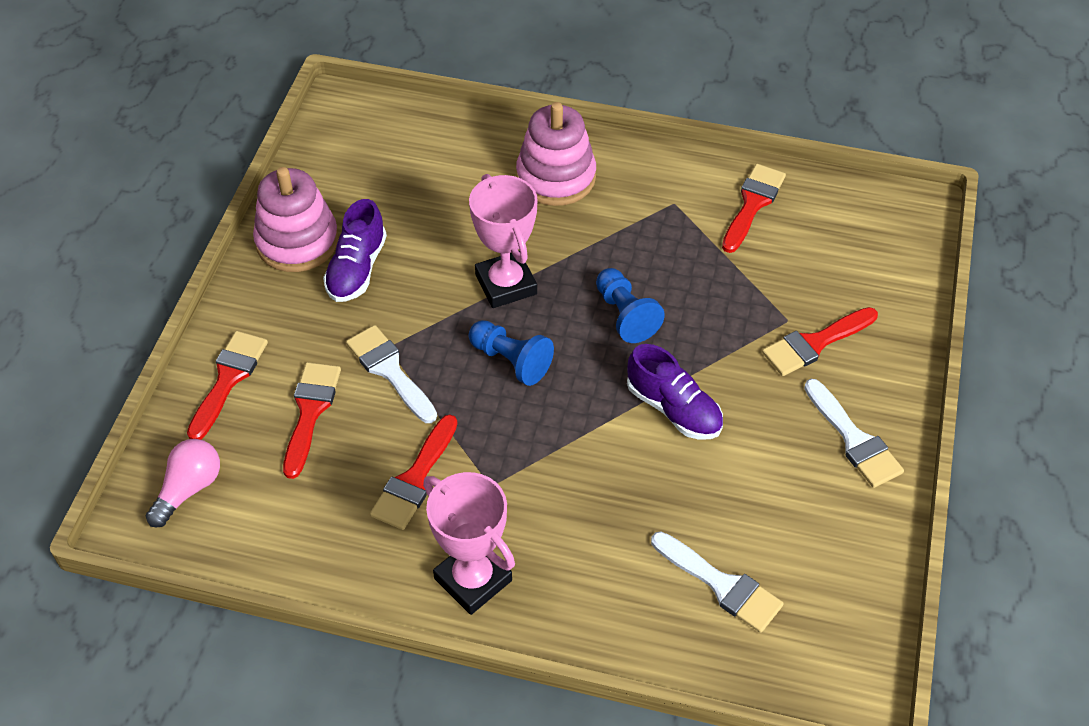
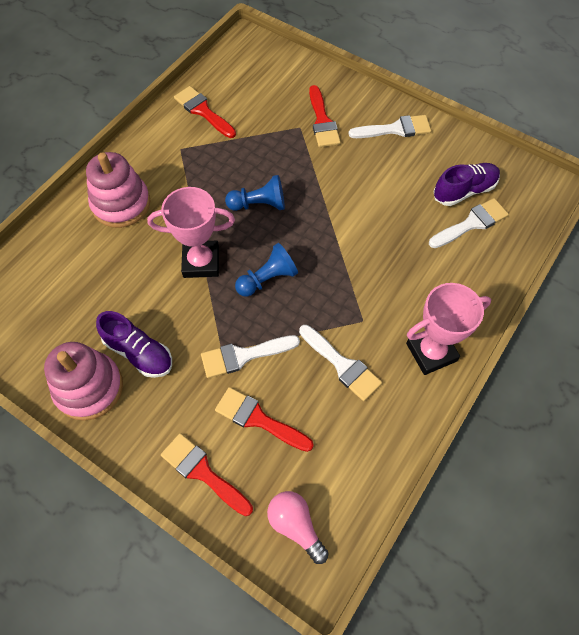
camera: 70 degrees left, 10 degrees up
(415, 479) = (342, 365): red brush -> white brush
(673, 409) = (341, 204): purple shoe -> purple shoe (464, 191)

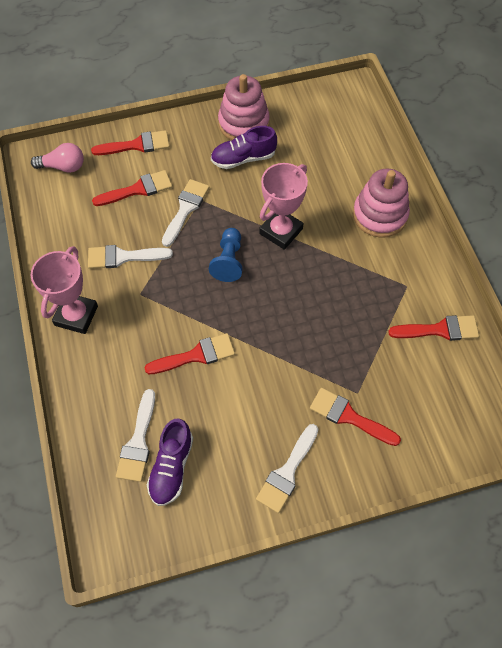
camera: 130 degrees right, 0 degrees up
(259, 204) = (299, 301): blue pawn -> none
(372, 238) = (196, 355): none -> red brush

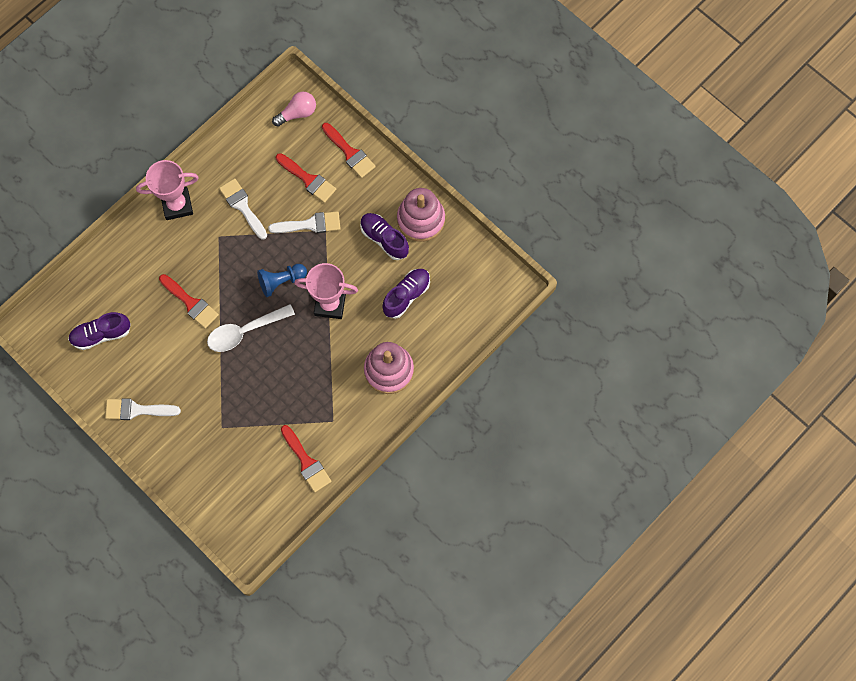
camera: 60 degrees right, 10 degrees up
(63, 167) = (297, 113): pink light bulb -> pink light bulb turned 90 degrees counterclockwise
(138, 442) = (107, 303): white brush -> none
(261, 319) = (244, 331): none -> white spoon
(312, 167) = (406, 296): none -> purple shoe
(349, 416) = (200, 430): red brush -> none

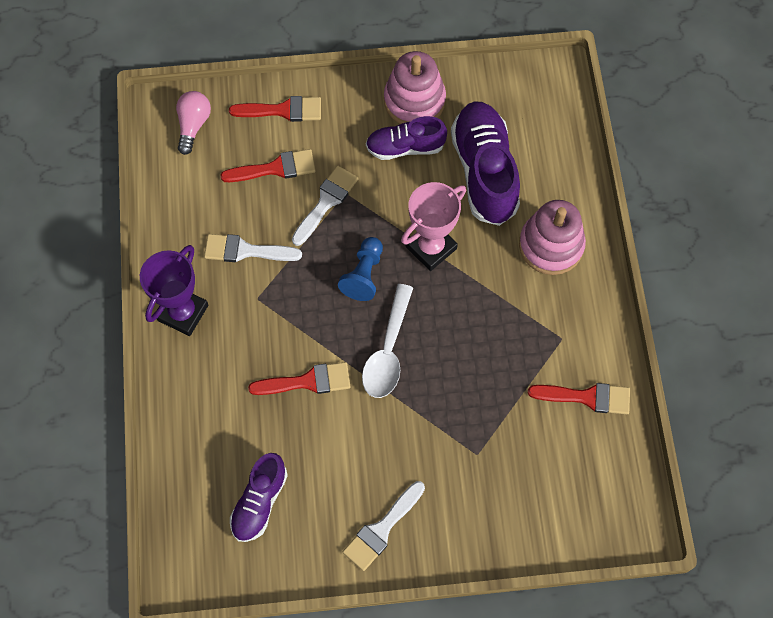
camera: 50 degrees left, 5 degrees down
(177, 205) = (183, 313): pink trophy -> purple trophy
(406, 296) = (484, 172): purple shoe -> purple shoe, size x1.67

